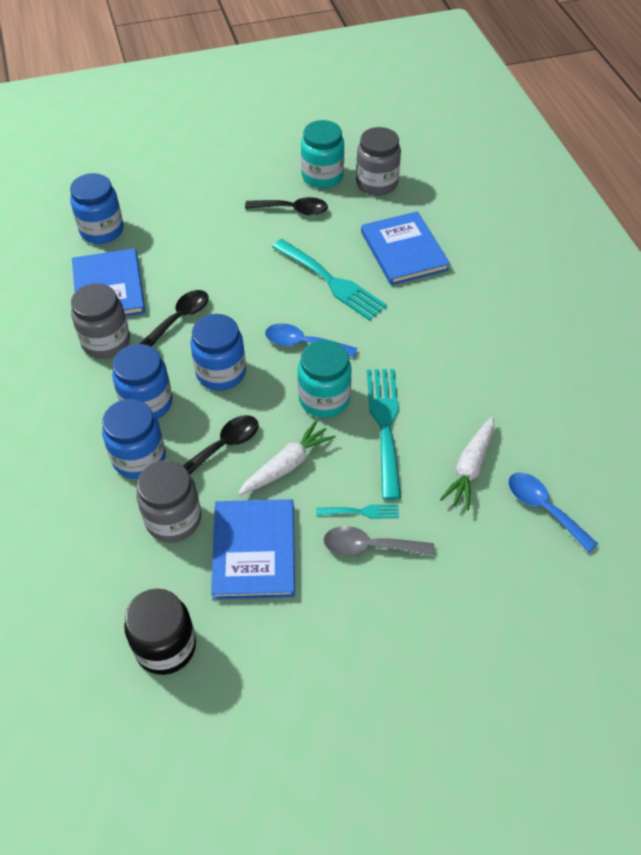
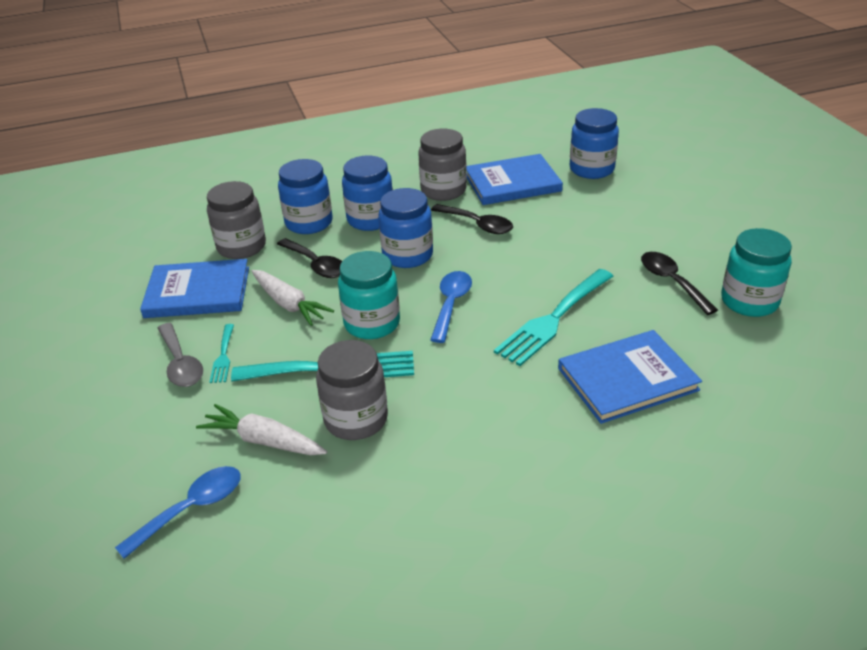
camera: 90 degrees right, 15 degrees down
(165, 646) = (123, 256): black jar -> none
(292, 210) = (672, 282): black spoon -> black spoon turned 150 degrees clockwise
(370, 547) = (181, 363): grey spoon -> grey spoon turned 150 degrees clockwise
(376, 183) = (759, 350): grey jar -> grey jar (356, 419)

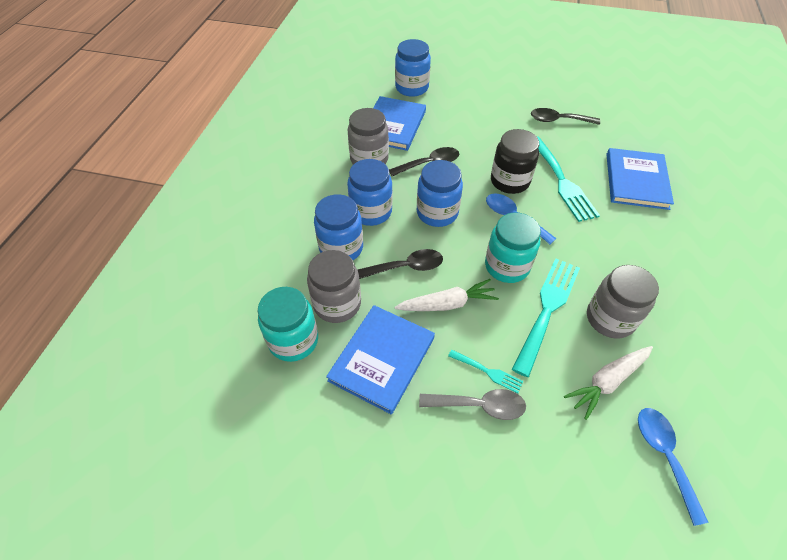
camera: 60 degrees left, 15 degrees up
(509, 283) = (509, 181): none -> black jar
(749, 301) = (595, 105): turquoise jar -> turquoise jar (293, 340)

